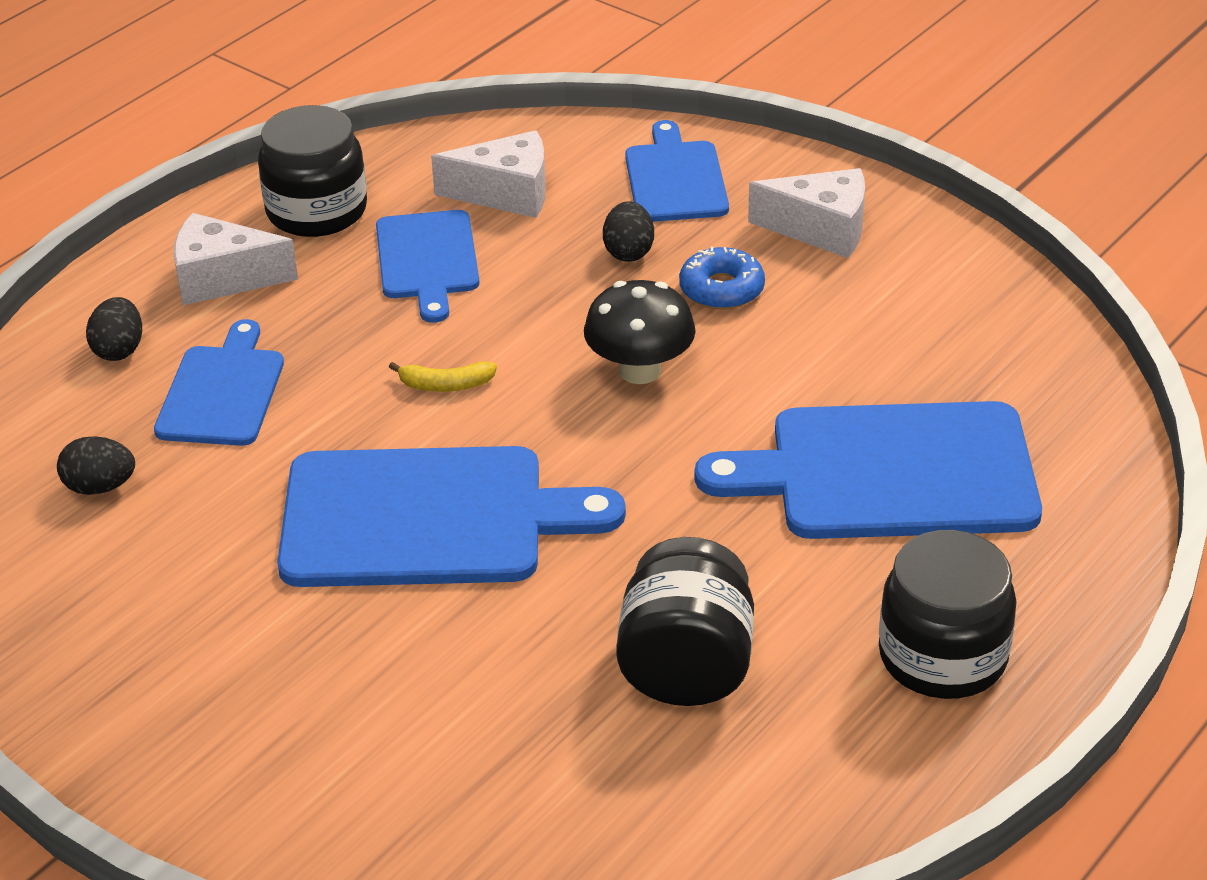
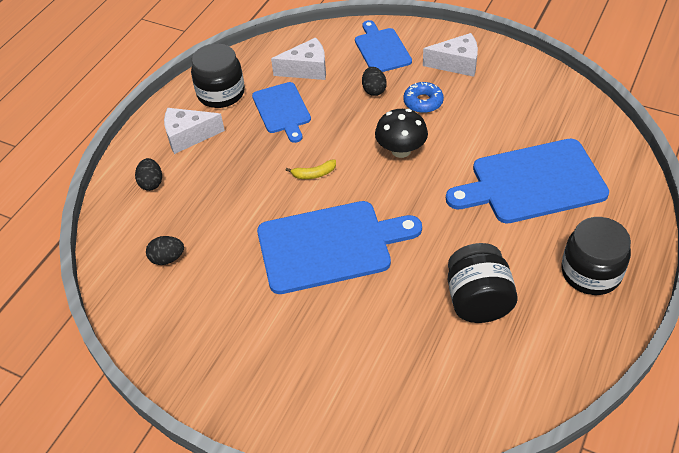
camera: 10 degrees left, 10 degrees up
(222, 391) = (209, 196): blue cutting board -> none

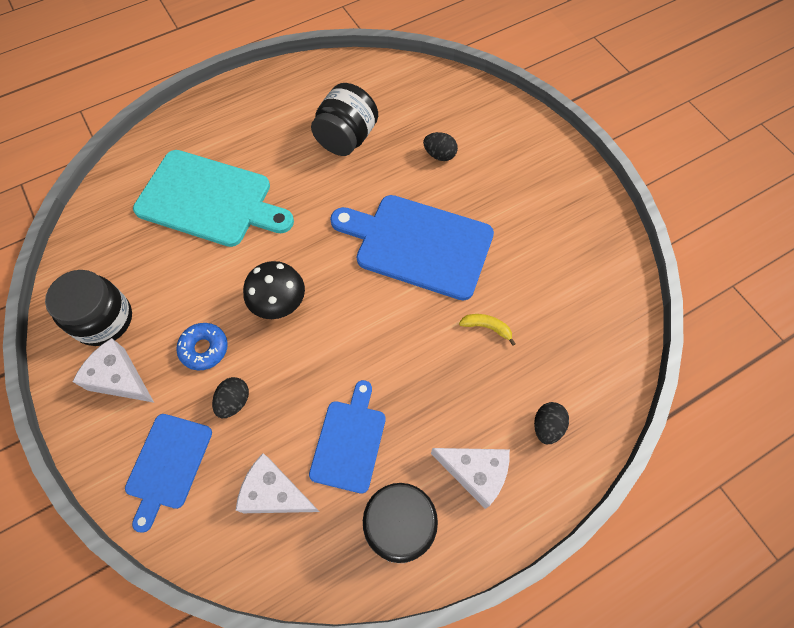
camera: 150 degrees left, 15 degrees up
(167, 258) = (568, 319): black egg -> black egg (439, 155)
(314, 174) = (378, 328): yellow banana -> yellow banana (487, 327)
(532, 183) = (210, 200): blue cutting board -> turquoise cutting board
(591, 272) = (252, 112): black jar -> black jar (103, 319)

